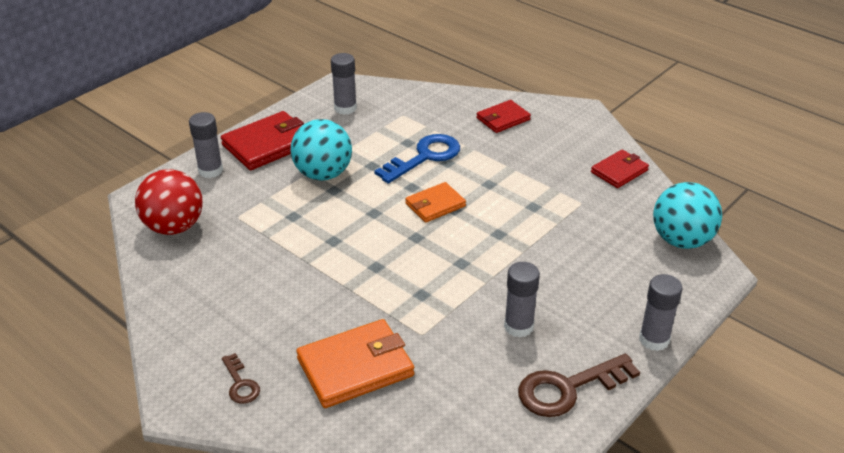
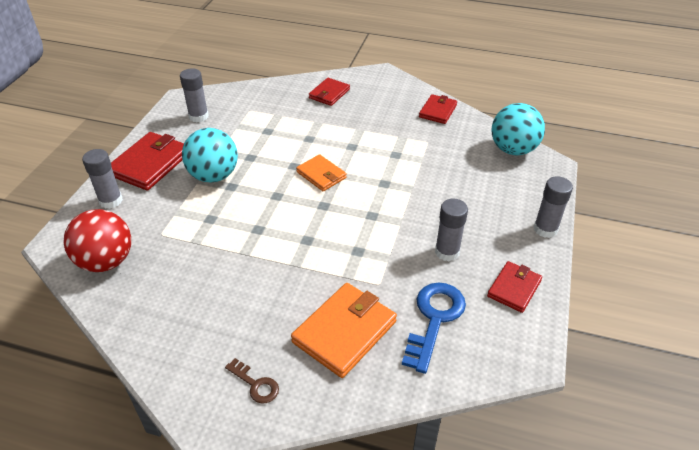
camera: 25 degrees left, 5 degrees up
(424, 157) = (288, 139): blue key -> blue key (434, 319)
(435, 205) = (321, 175): orange wallet -> orange wallet turned 75 degrees counterclockwise
(568, 388) = (514, 288): brown key -> red wallet

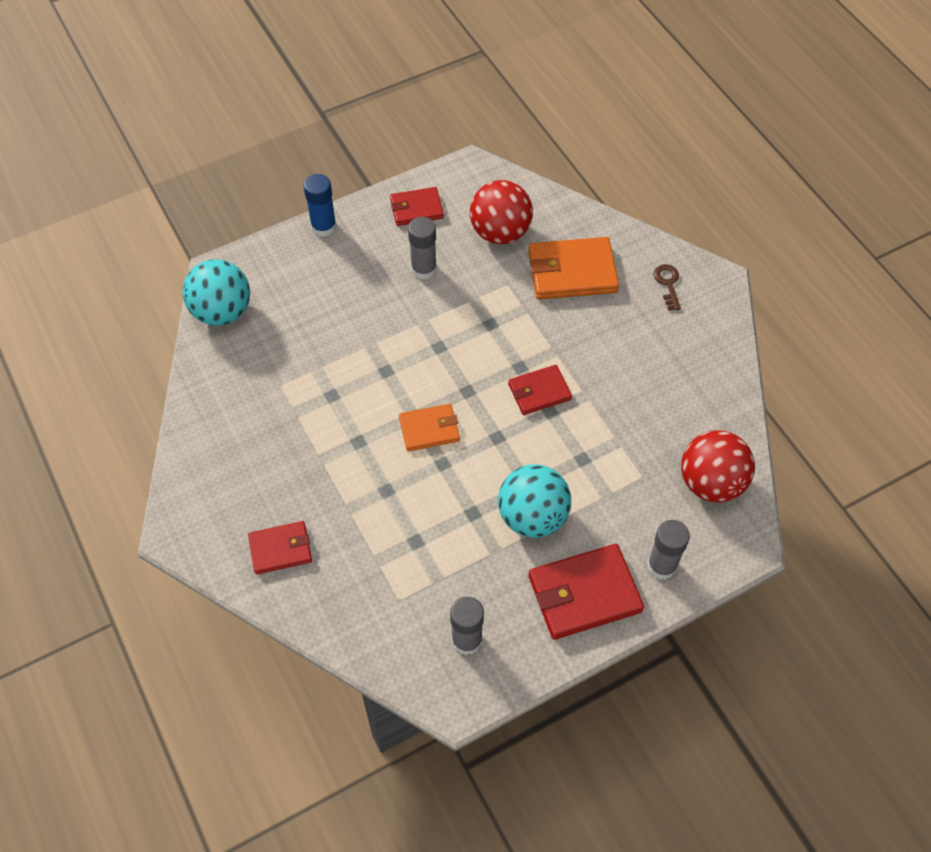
camera: 135 degrees left, 15 degrees up
(321, 175) = (429, 429): orange wallet -> orange wallet turned 75 degrees clockwise
(434, 319) = (500, 232): blue key -> red ball
(438, 111) = (210, 417): red wallet -> red wallet (539, 392)
(545, 229) = (323, 227): grey glue stick -> blue glue stick

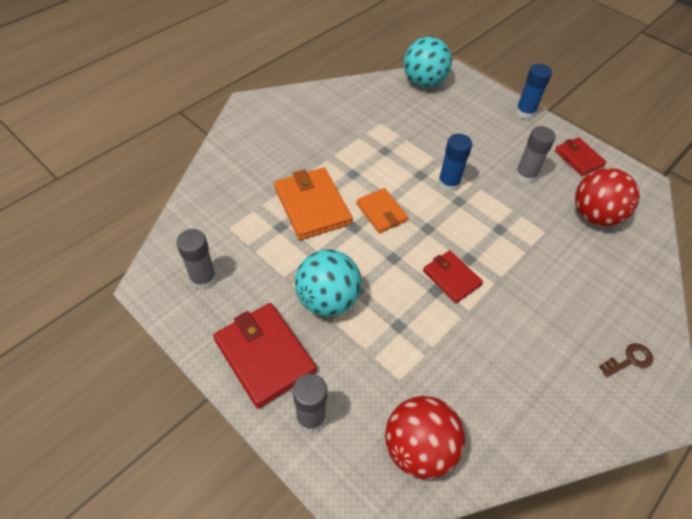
camera: 70 degrees right, 5 degrees down
(280, 549) = (252, 154): red wallet -> none
(408, 347) = (448, 183): none -> blue glue stick
(572, 272) = (589, 276): orange wallet -> orange wallet (312, 206)

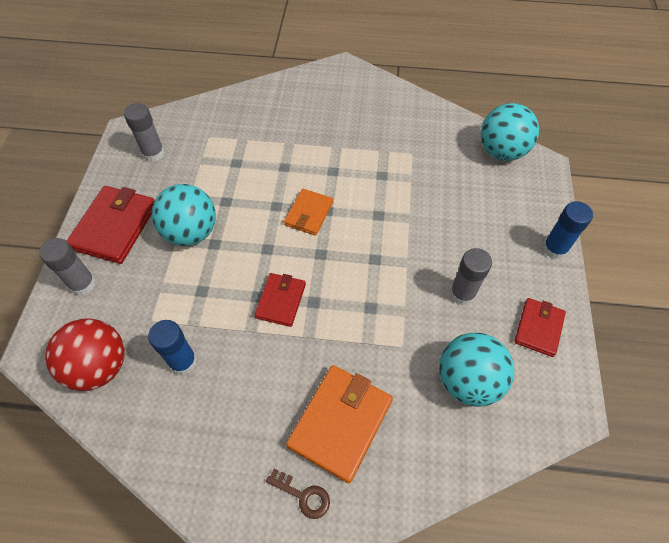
camera: 55 degrees right, 5 degrees up
(312, 206) = (274, 168): orange wallet -> orange wallet (340, 423)
(448, 183) = (389, 240): blue glue stick -> blue glue stick (183, 361)
(594, 215) = (468, 380): red ball -> turquoise ball

